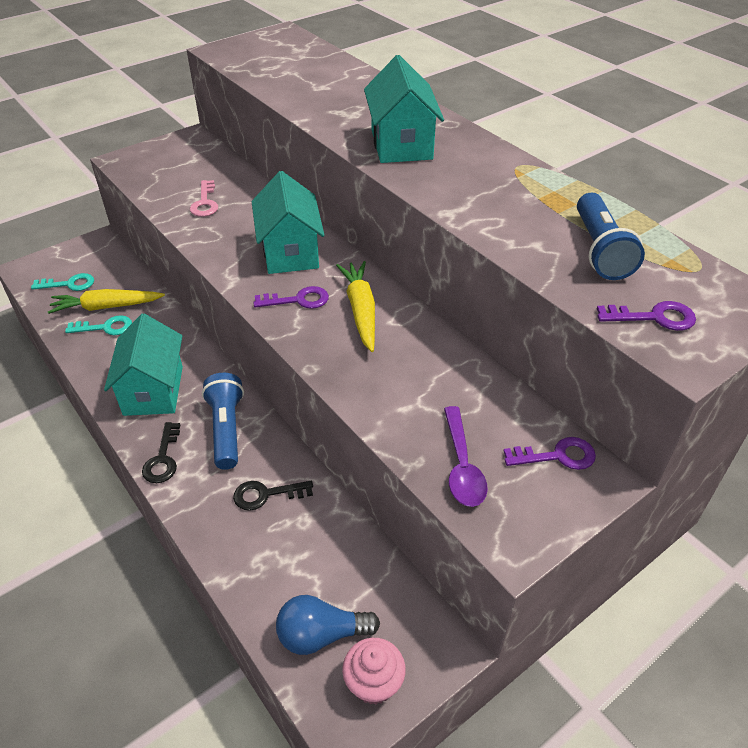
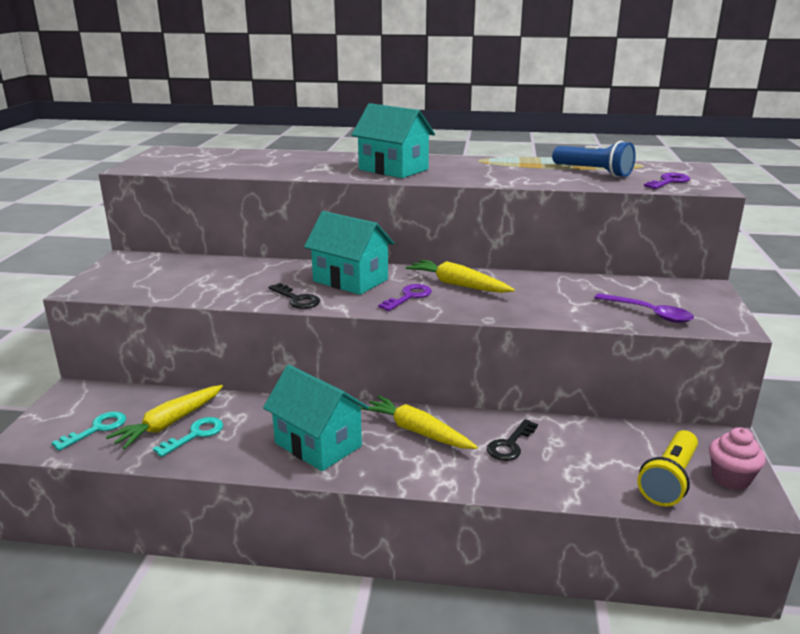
camera: 45 degrees left, 20 degrees down
(163, 459) = (404, 473): black key -> black key (297, 299)
(205, 203) = (224, 283): pink key -> none
(226, 429) = (417, 431): blue flashlight -> yellow carrot
(321, 634) = (669, 480): blue light bulb -> yellow flashlight
(557, 456) = (675, 289): purple key -> none

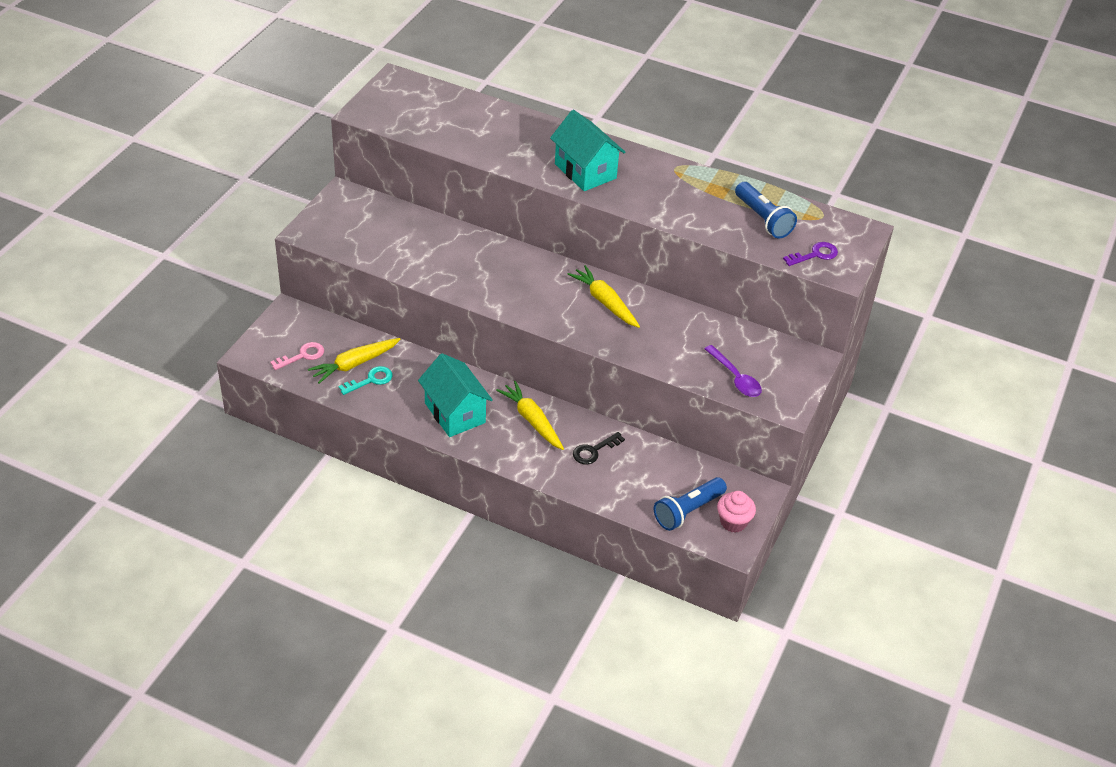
camera: 15 degrees right, 20 degrees up
(97, 429) = (302, 356): turquoise key -> pink key
(297, 299) = (467, 288): black key -> none
(350, 280) = (519, 273): turquoise house -> none
(409, 297) = (556, 308): purple key -> none
(669, 480) = (687, 511): yellow flashlight -> blue flashlight

